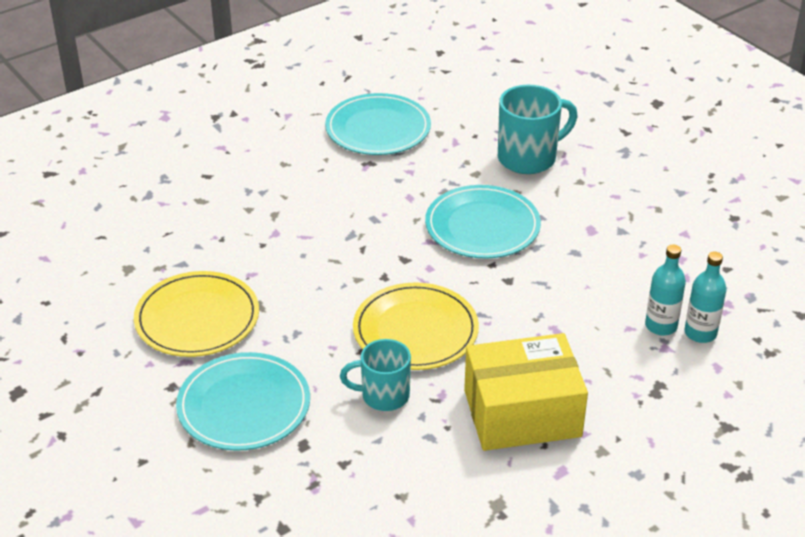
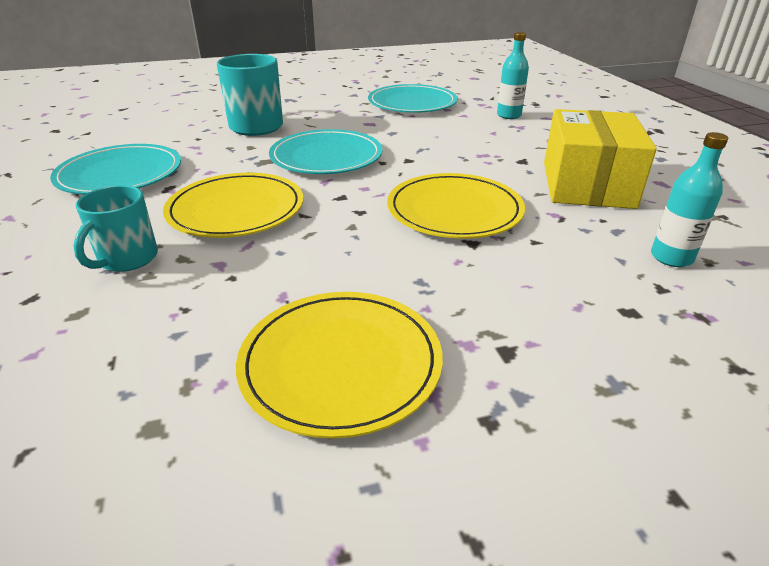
camera: 70 degrees left, 5 degrees down
(244, 405) = (549, 349): turquoise plate -> turquoise plate (412, 103)
(352, 211) = (236, 209): none -> yellow plate
(383, 395) = (550, 244): turquoise mug -> turquoise mug (127, 259)
(661, 326) = (495, 124): turquoise bottle -> turquoise bottle (671, 257)

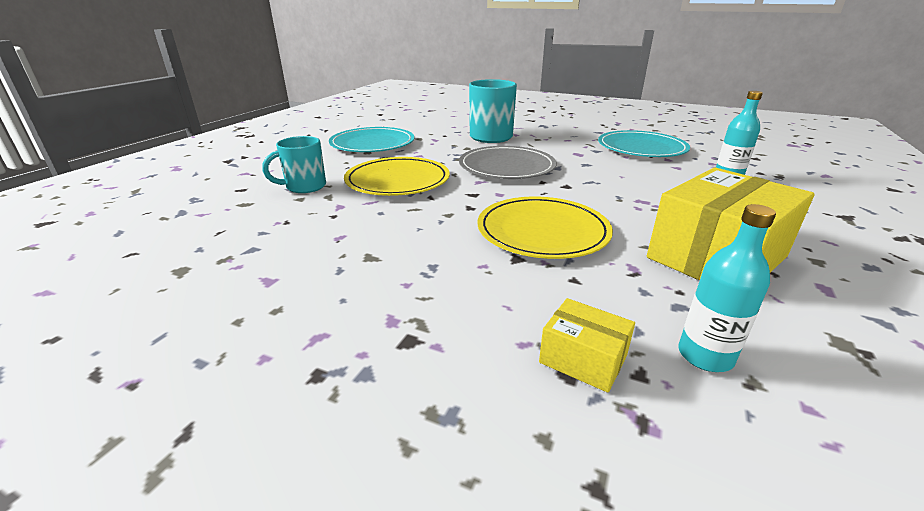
camera: 40 degrees right, 5 degrees down
(326, 156) = (507, 167): turquoise plate -> grey plate
(341, 363) = (303, 288): yellow plate -> none
(623, 297) = (583, 359): none -> yellow box

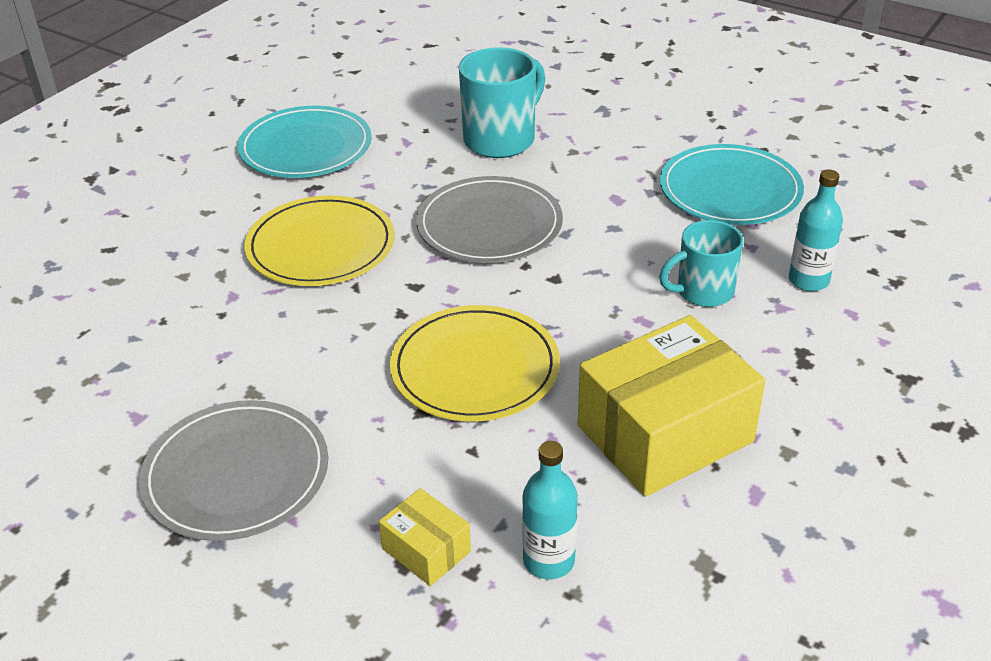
camera: 10 degrees right, 10 degrees up
(304, 187) = (192, 250): turquoise mug -> turquoise mug (703, 292)
(370, 314) = (236, 474): none -> grey plate

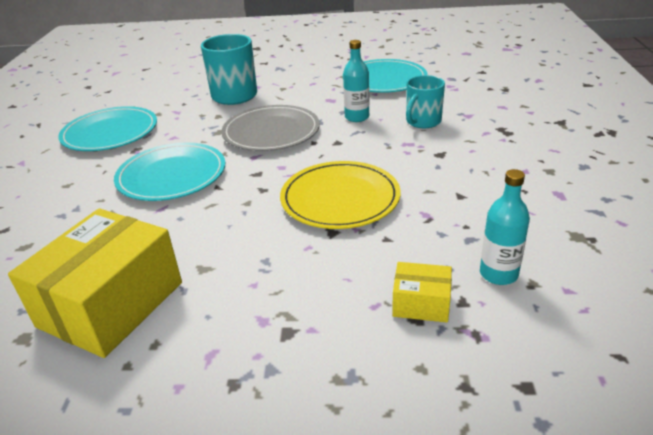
camera: 30 degrees left, 5 degrees down
(236, 474) = (241, 321): grey plate -> none
(321, 246) = (171, 175): yellow plate -> turquoise plate
(664, 433) = (481, 187): yellow box -> yellow box (111, 304)
(808, 280) = (466, 101): turquoise bottle -> turquoise bottle (357, 117)

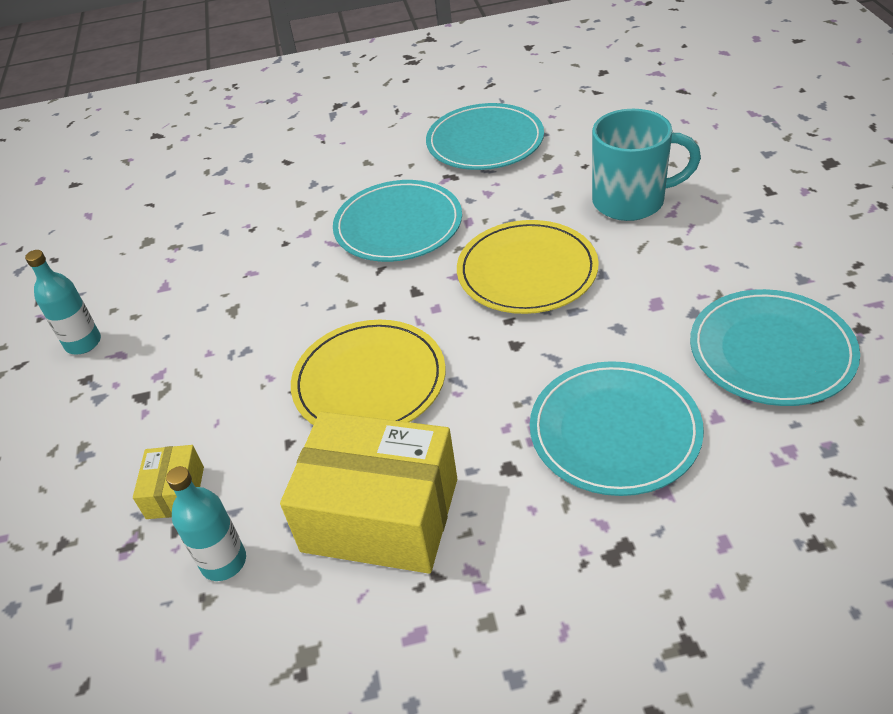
camera: 80 degrees right, 10 degrees up
(111, 304) = (184, 271): yellow box -> yellow box (380, 514)
(271, 132) = (527, 271): grey plate -> yellow plate
(357, 117) = (603, 347): turquoise bottle -> turquoise bottle (83, 343)
(422, 122) = (614, 431): turquoise mug -> turquoise plate

